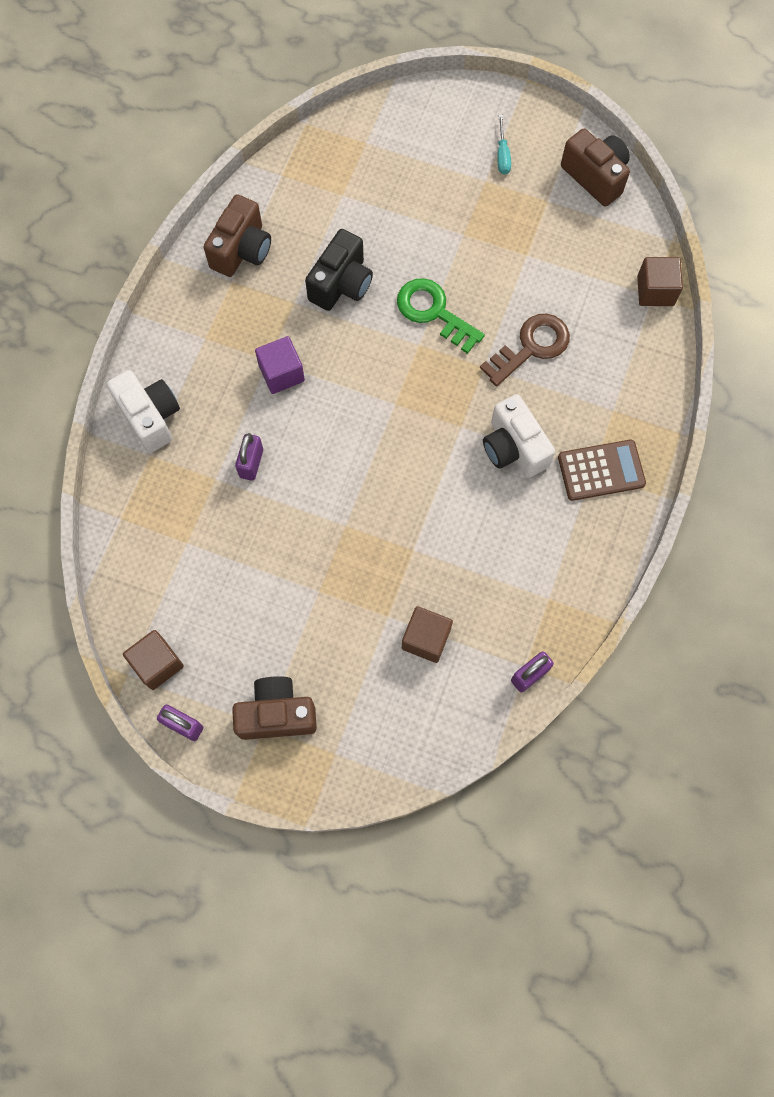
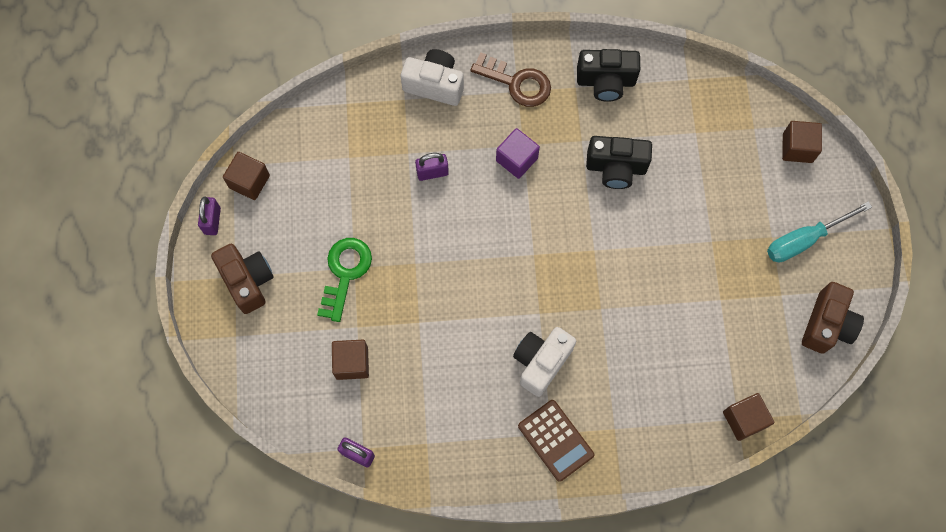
camera: 65 degrees right, 0 degrees up
(150, 417) = (434, 84): white camera -> white camera turned 105 degrees counterclockwise
(242, 250) = (606, 82): brown camera -> black camera
(406, 116) = (797, 148): none -> brown cube
(434, 312) = (628, 249): green key -> green key (345, 273)
(502, 155) = (804, 240): turquoise screwdriver -> turquoise screwdriver, size x1.85
(531, 347) = (637, 338): brown key -> brown key (516, 83)

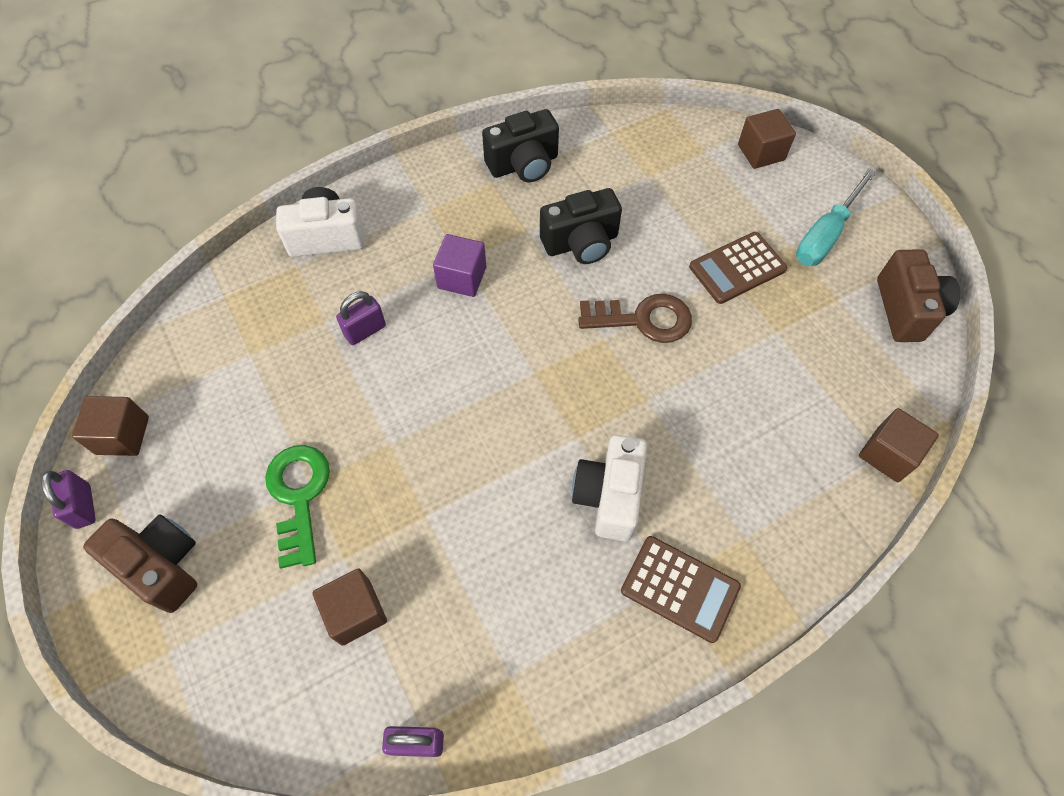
camera: 25 degrees left, 10 degrees down
(516, 83) = (423, 201): brown key -> brown key (643, 319)
(720, 238) = (737, 268): none -> brown calculator

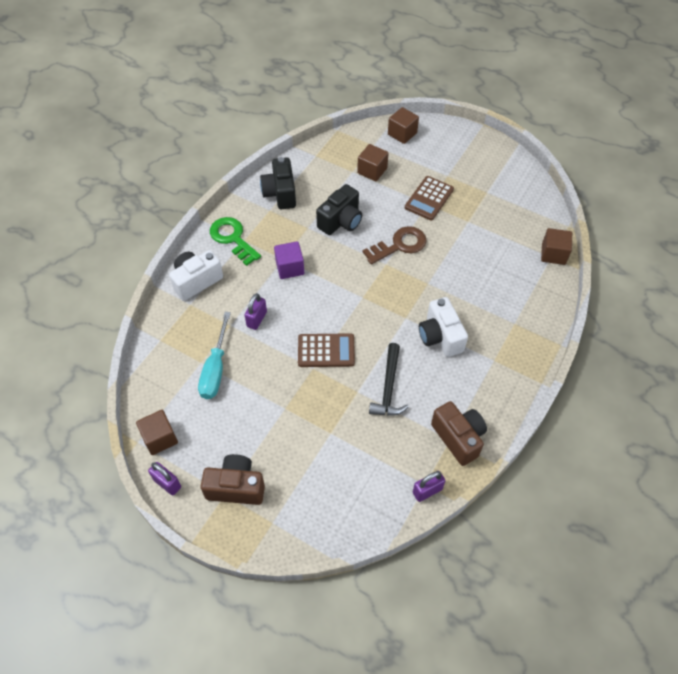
camera: 30 degrees left, 5 degrees down
(299, 496) = (284, 416): green key -> green key (233, 238)
(355, 612) = (355, 453): brown cube -> brown cube (372, 171)
(475, 535) = (388, 387): none -> black hammer
(523, 165) = (280, 193): black camera -> black camera turned 135 degrees clockwise
(679, 588) = (500, 360): brown calculator -> brown calculator (326, 351)
(825, 235) = (461, 163): turquoise screwdriver -> turquoise screwdriver (215, 369)
(906, 309) = (521, 183): brown camera -> brown camera (458, 438)

